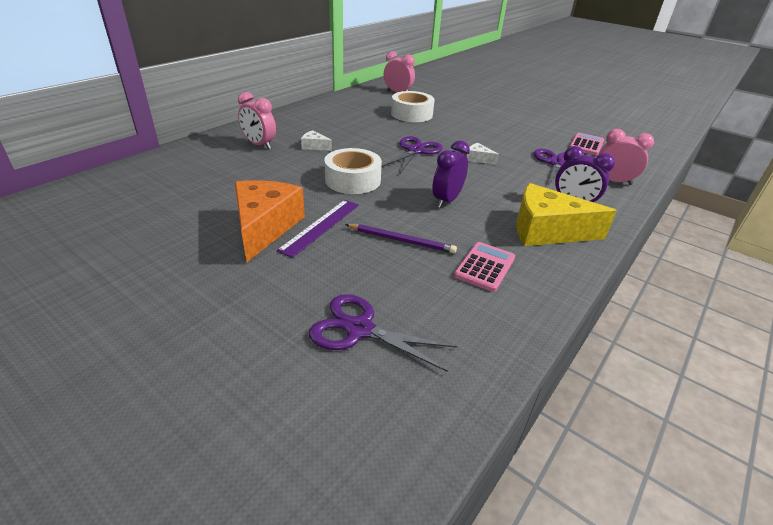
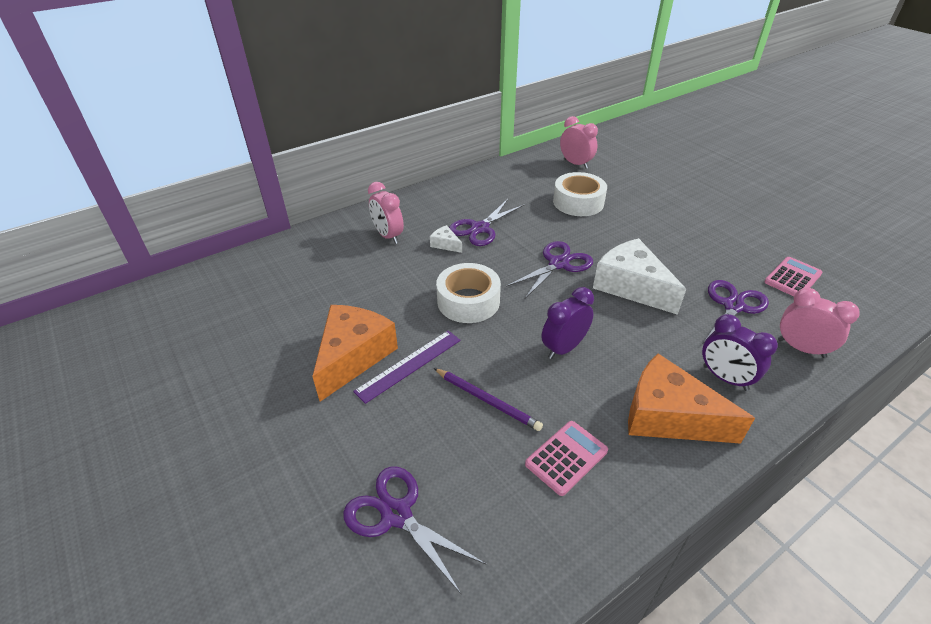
camera: 20 degrees right, 5 degrees up
(339, 134) = (480, 228): none -> purple scissors
(478, 159) = (631, 286): white cheese -> white cheese, size x2.28
(547, 231) = (668, 416): yellow cheese -> orange cheese

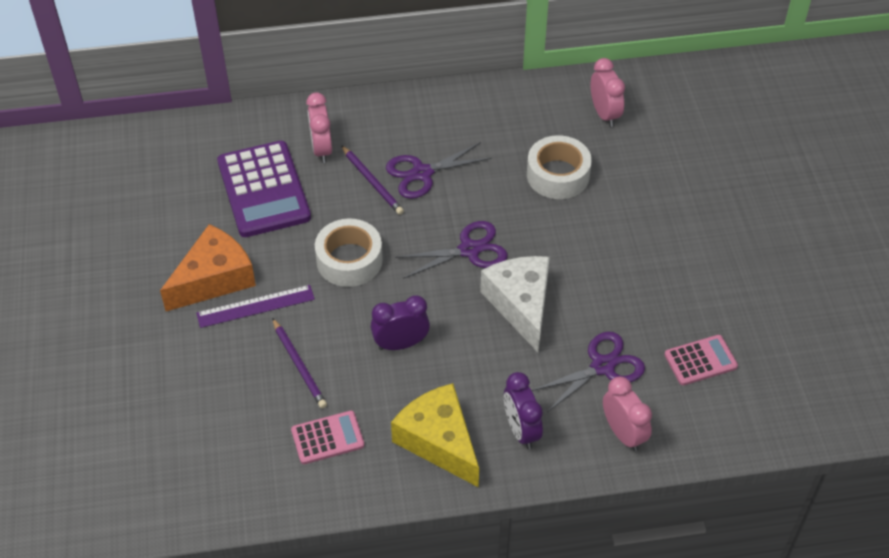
camera: 25 degrees right, 10 degrees up
(357, 275) = (264, 190): none -> purple calculator
(396, 514) = (175, 425): purple scissors -> none
(445, 244) = (372, 182): white cheese -> purple pencil
(668, 416) = (439, 441): orange cheese -> yellow cheese

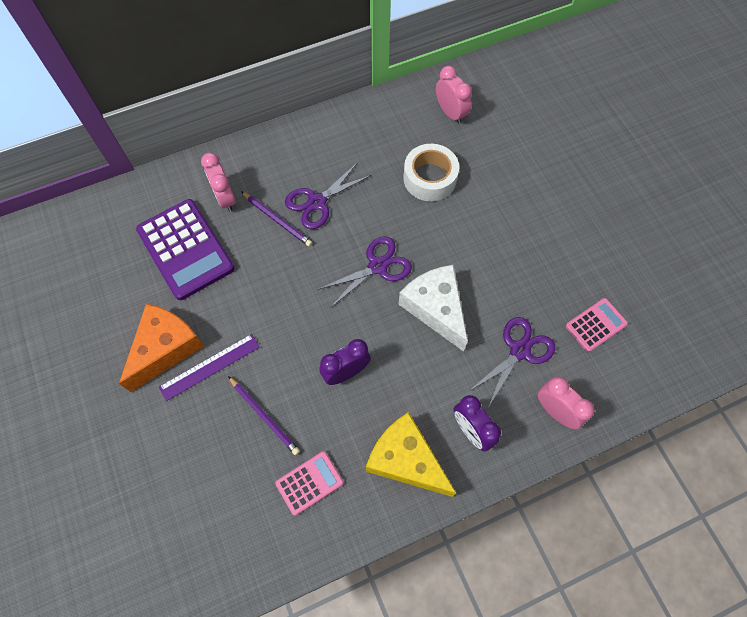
camera: 15 degrees left, 15 degrees up
(349, 260) = (279, 301): white tape -> none

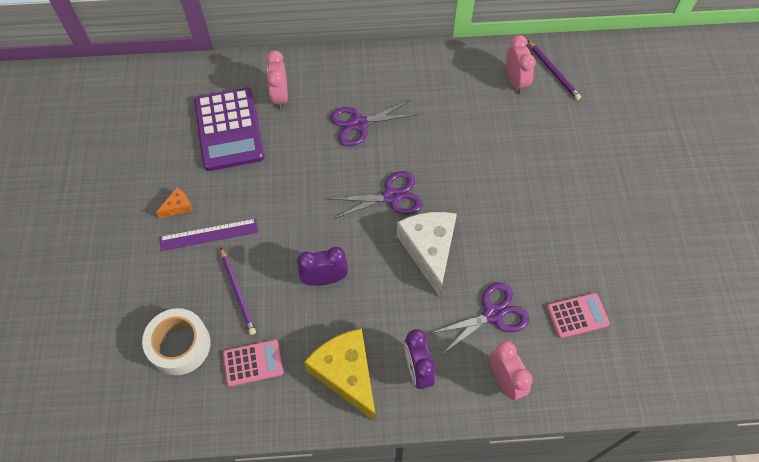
camera: 20 degrees right, 5 degrees down
(165, 348) = (178, 207): orange cheese -> orange cheese, size x0.44
(277, 220) = (318, 129): purple pencil -> purple pencil (553, 71)
(430, 178) = (471, 133): white tape -> white tape (180, 345)

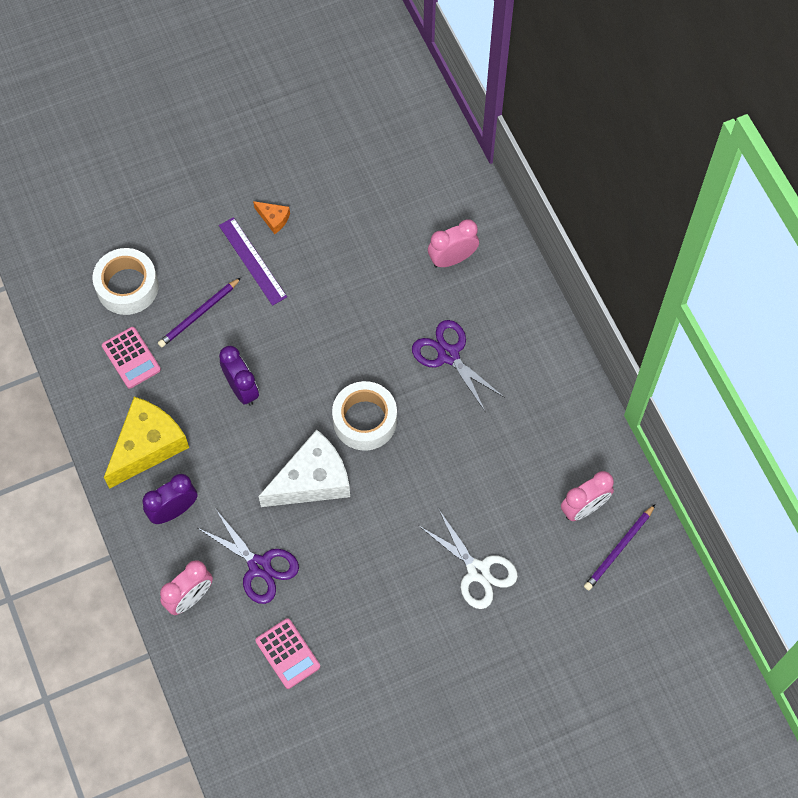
camera: 70 degrees right, 5 degrees up
(229, 129) = (387, 226): purple calculator -> none
(391, 196) = (365, 420): purple scissors -> white tape
(544, 160) = (478, 571): none -> white scissors

